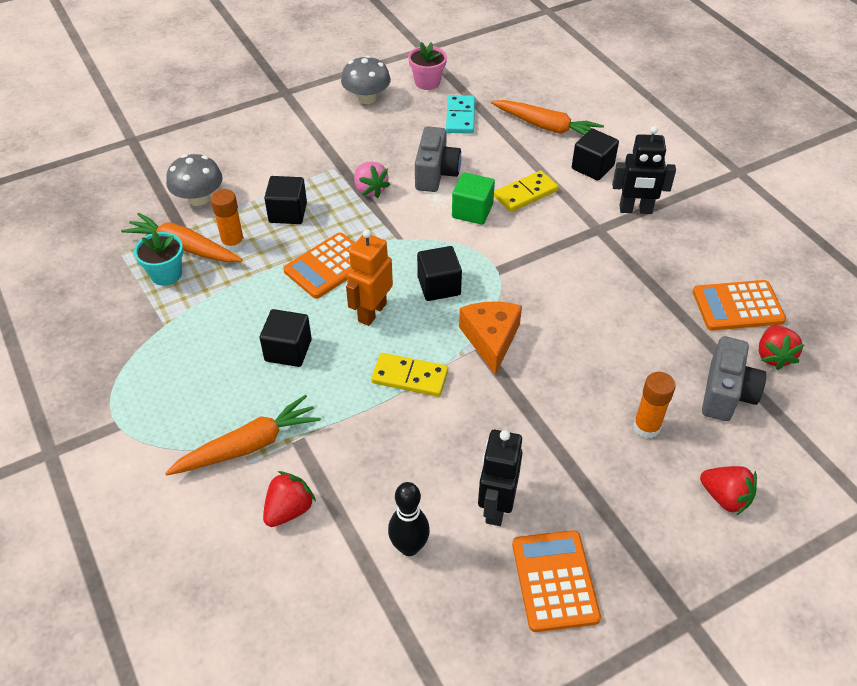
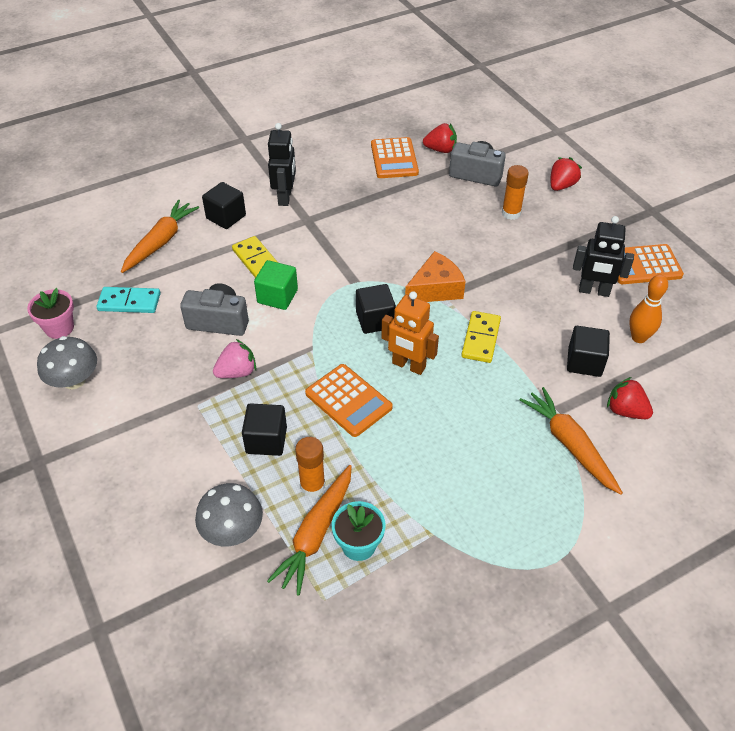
camera: 90 degrees left, 0 degrees up
(288, 350) = (459, 424): black cube -> black cube (584, 362)
(409, 547) = (638, 337): black bowling pin -> orange bowling pin
(491, 339) = (435, 289): orange cheese -> orange cheese turned 150 degrees clockwise

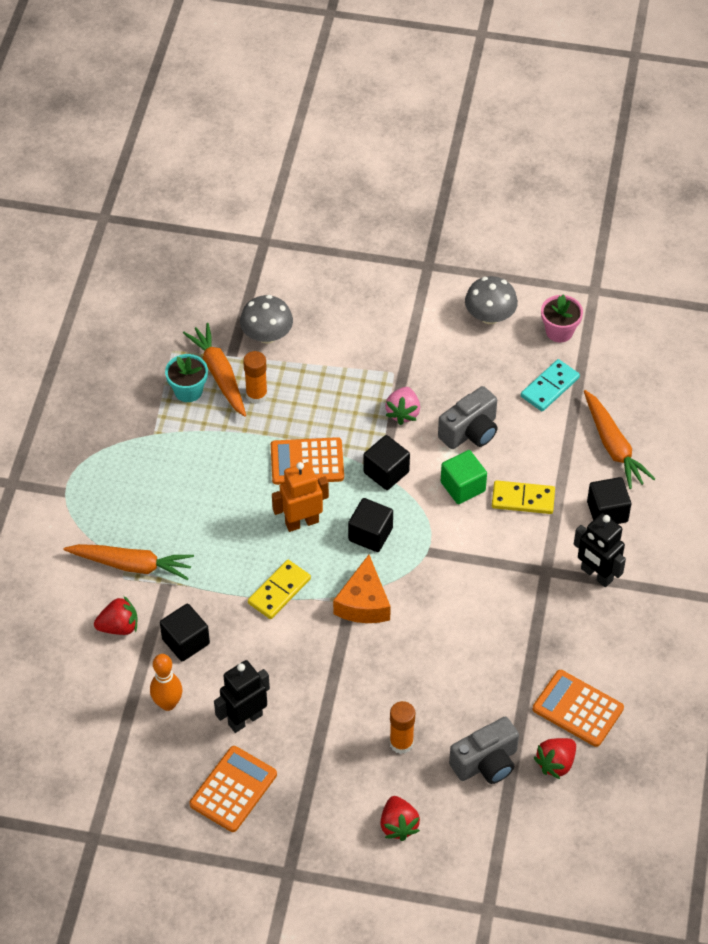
camera: 130 degrees right, 5 degrees up
(266, 440) = (320, 393): black cube -> black cube (386, 472)
(481, 339) = (279, 591): yellow domino -> yellow domino turned 75 degrees clockwise

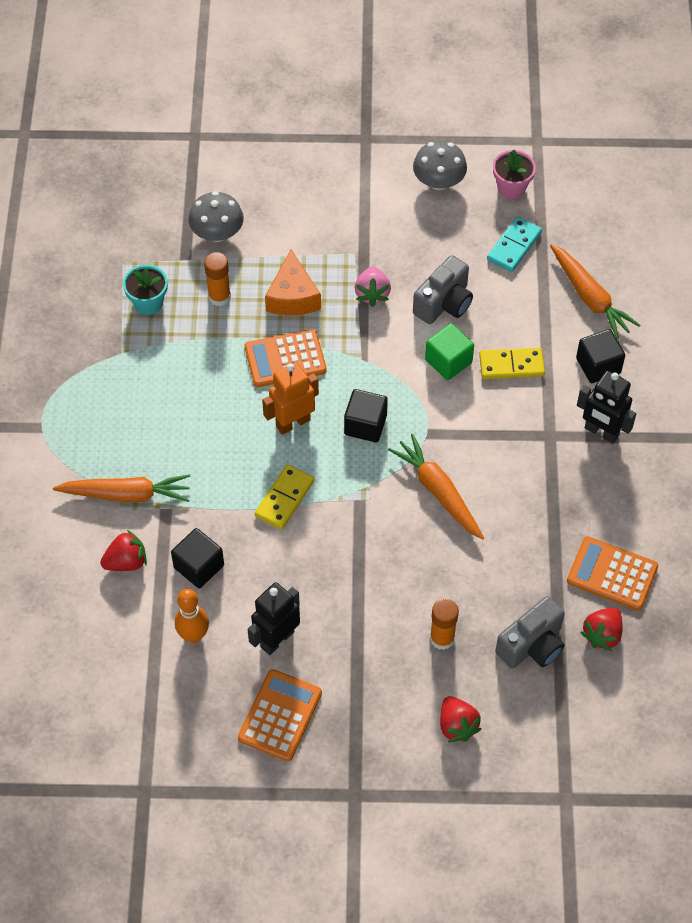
camera: 10 degrees left, 5 degrees up
(219, 374) = (177, 281): orange carrot -> orange carrot (438, 491)
(363, 603) = (373, 497): orange cheese -> orange cheese (293, 297)
(386, 472) = (368, 358): black cube -> none

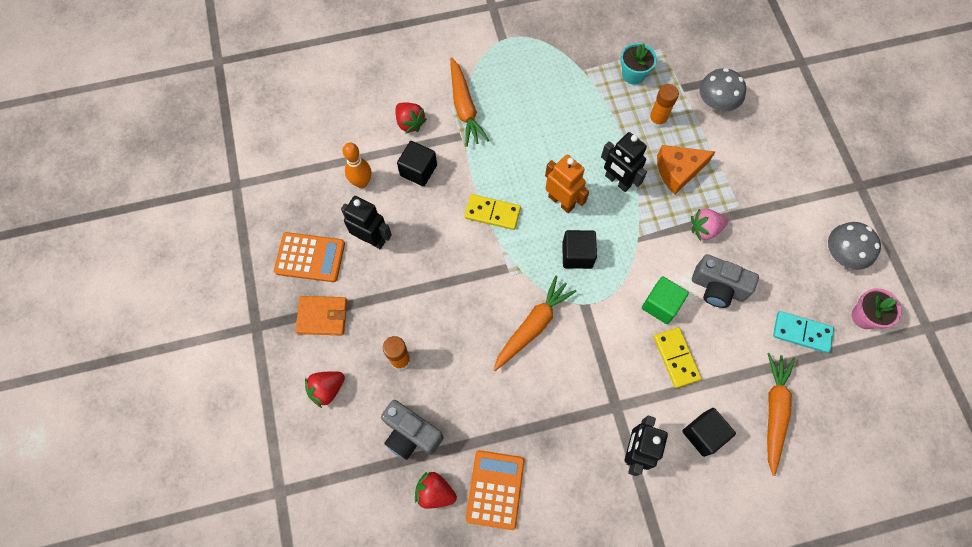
camera: 75 degrees right, 10 degrees up
(285, 359) = (617, 181): orange calculator -> black robot
(363, 714) = (322, 316): none -> orange wallet
(590, 297) = (774, 411): orange carrot -> orange carrot turned 150 degrees clockwise

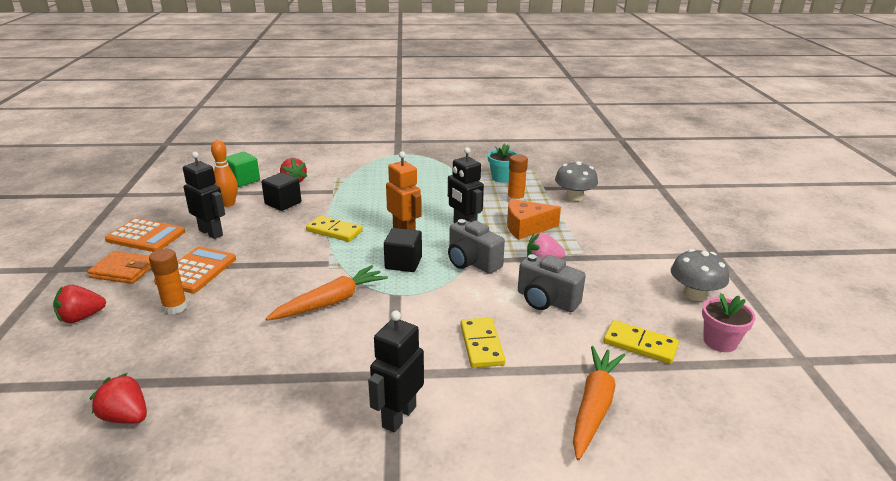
camera: 10 degrees right, 40 degrees down
(411, 434) = (139, 363): grey camera -> grey camera (472, 262)
(464, 107) = (345, 179): orange carrot -> none
(495, 489) = (201, 426): orange calculator -> orange calculator (196, 270)
(661, 305) = (478, 304): green cube -> green cube (243, 180)
(703, 434) = (494, 414): black cube -> none
(801, 333) = (640, 344): turquoise domino -> yellow domino

